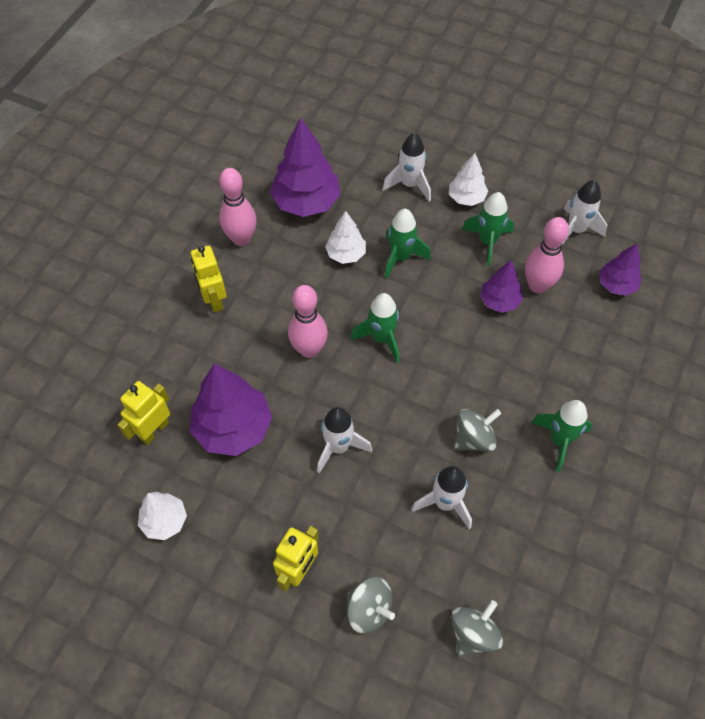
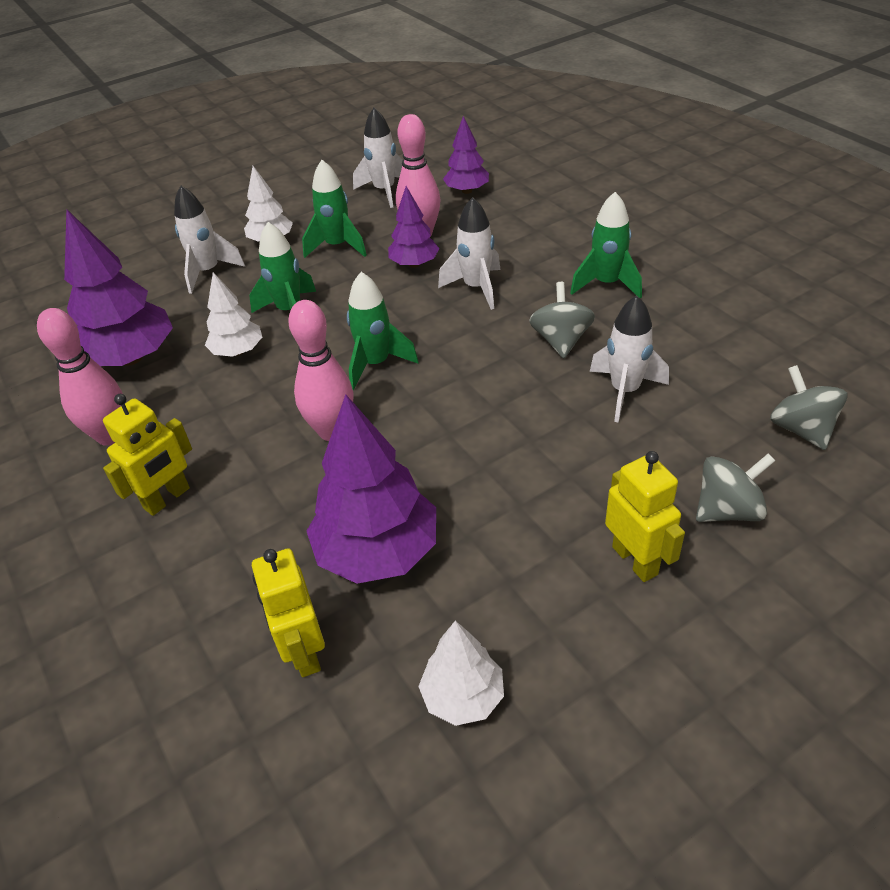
camera: 55 degrees left, 15 degrees down
(214, 300) = (167, 498): yellow robot -> yellow robot turned 60 degrees counterclockwise
(338, 447) = (488, 455): white rocket -> white rocket (476, 288)

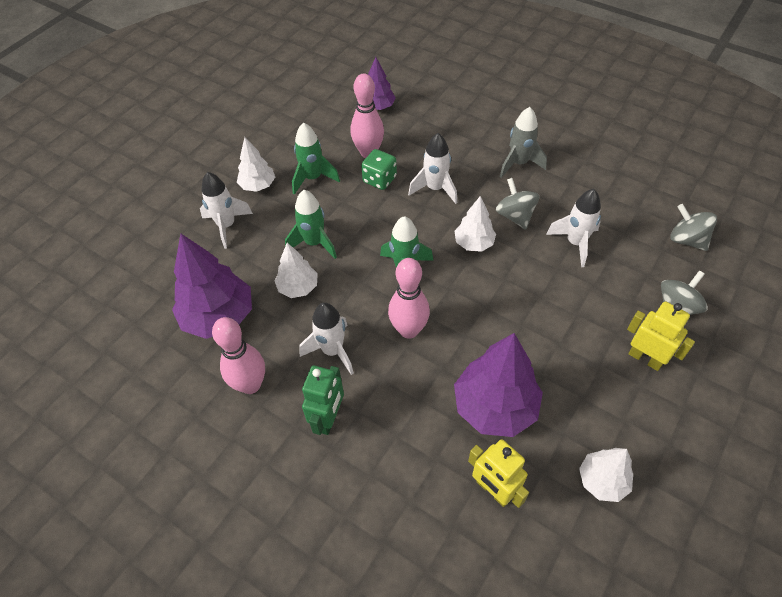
camera: 25 degrees left, 10 degrees up
(167, 498) = (329, 418): yellow robot -> green robot
(384, 191) = (317, 120): white rocket -> white rocket (332, 351)
(414, 264) = (379, 179): purple tree -> green dice
(484, 358) = (474, 243): none -> white tree
(606, 284) = (518, 163): green rocket -> grey rocket

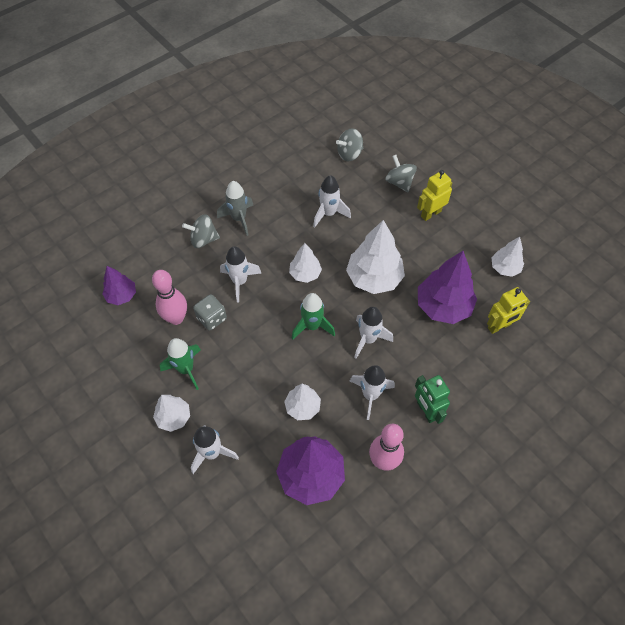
camera: 75 degrees left, 5 degrees up
(314, 243) = (261, 385): green rocket -> none
(329, 418) = (426, 411): green robot -> green robot turned 150 degrees counterclockwise
(379, 179) = (211, 318): green dice -> grey dice
(409, 330) = (368, 339): pink bowling pin -> white rocket
(502, 315) = (374, 278): none -> white tree
(515, 216) = (290, 239): grey spinning top -> grey spinning top (203, 239)

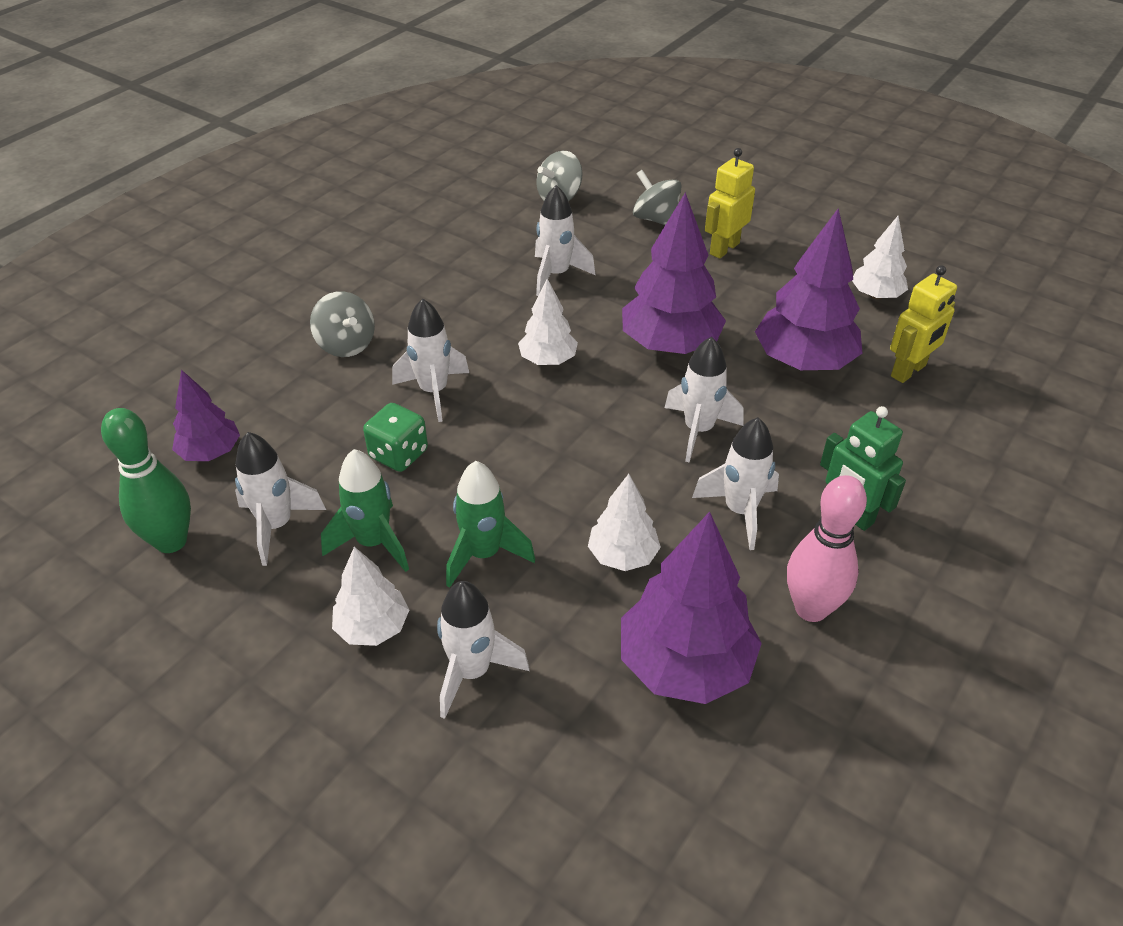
camera: 15 degrees left, 15 degrees down
(93, 345) = (171, 541): none -> green bowling pin
(143, 348) = (277, 525): none -> white rocket
(176, 318) = (329, 467): pink bowling pin -> none
(203, 239) = (346, 345): grey spinning top -> grey spinning top turned 105 degrees counterclockwise
(211, 318) = (398, 454): grey dice -> green dice
(239, 219) = (401, 306): grey rocket -> none
(312, 326) = (590, 431): green rocket -> green rocket (484, 554)
(374, 278) = (670, 345): white tree -> purple tree

